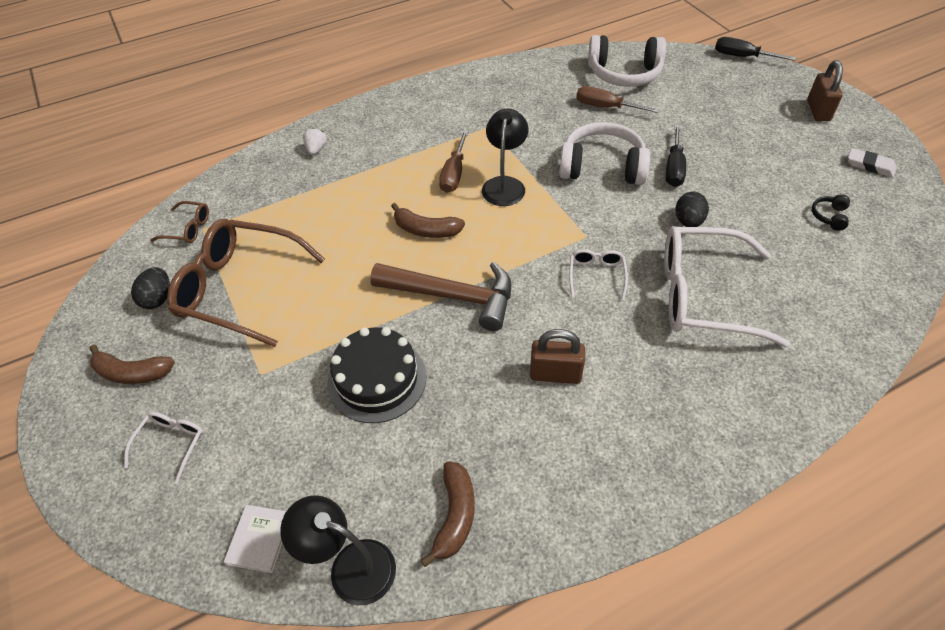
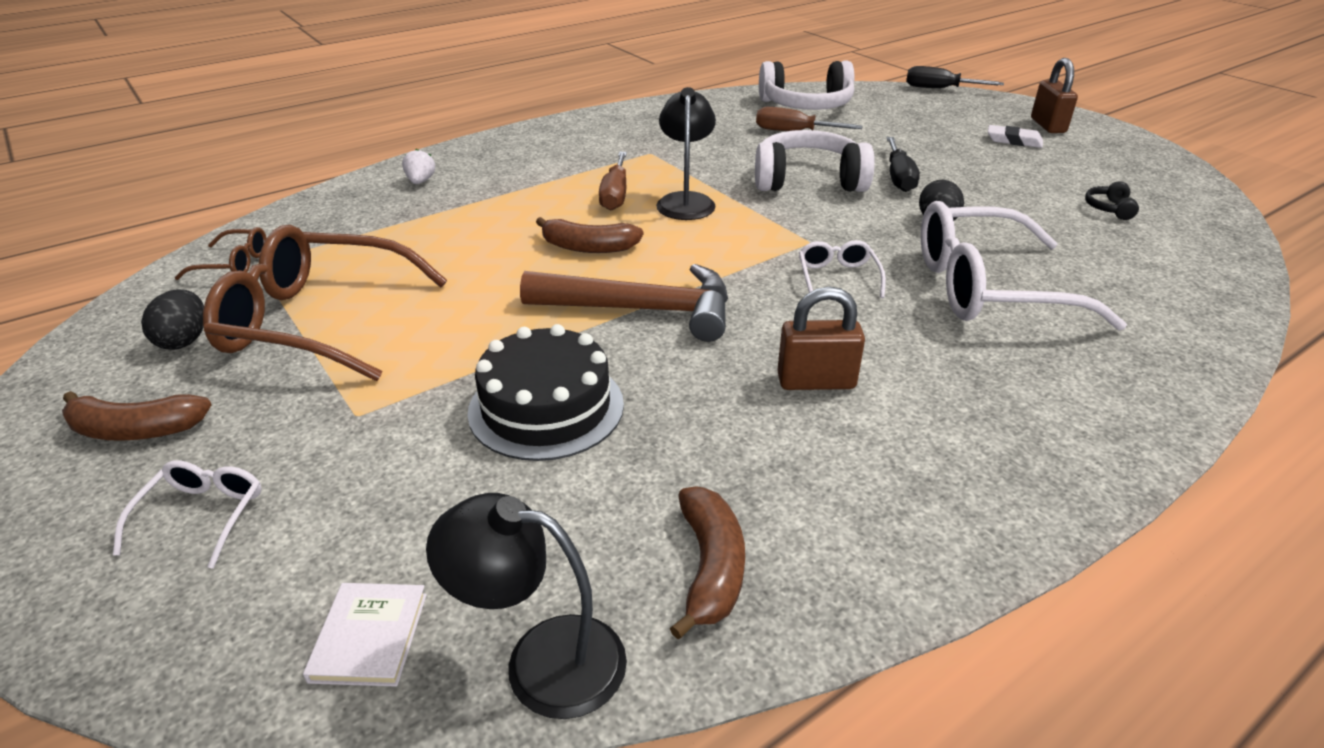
camera: 10 degrees left, 15 degrees down
(870, 165) = (1132, 165): white eraser -> white eraser (1014, 141)

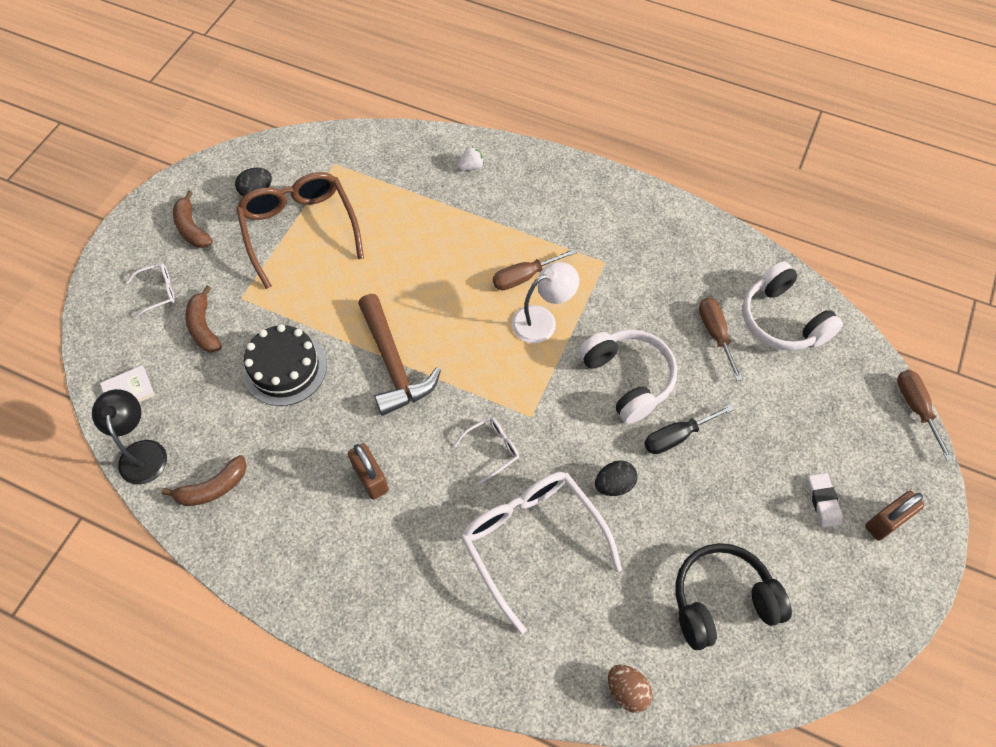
camera: 60 degrees right, 25 degrees up
(234, 264) = (328, 155): brown glasses -> none
(588, 247) = (446, 301): brown banana -> brown banana (204, 327)
(686, 201) = (542, 320): black lamp -> white lamp
(939, 89) = (916, 408): black screwdriver -> brown screwdriver
(1109, 209) = (721, 601): black headphones -> black headphones, size x2.37
(1214, 286) = (627, 690): none -> brown egg

